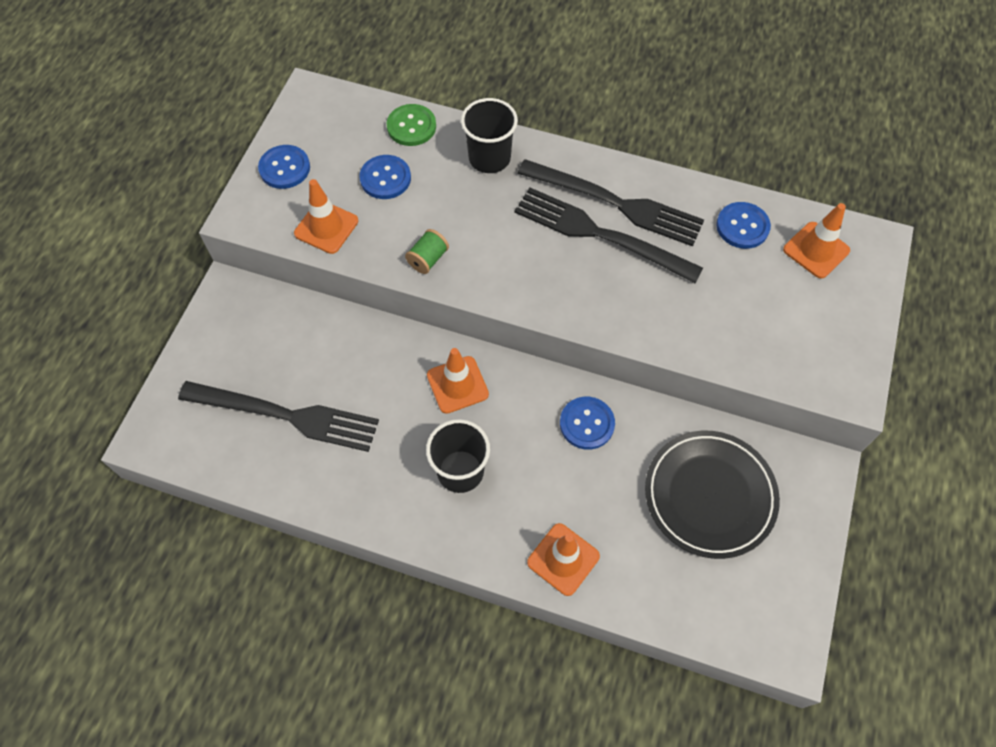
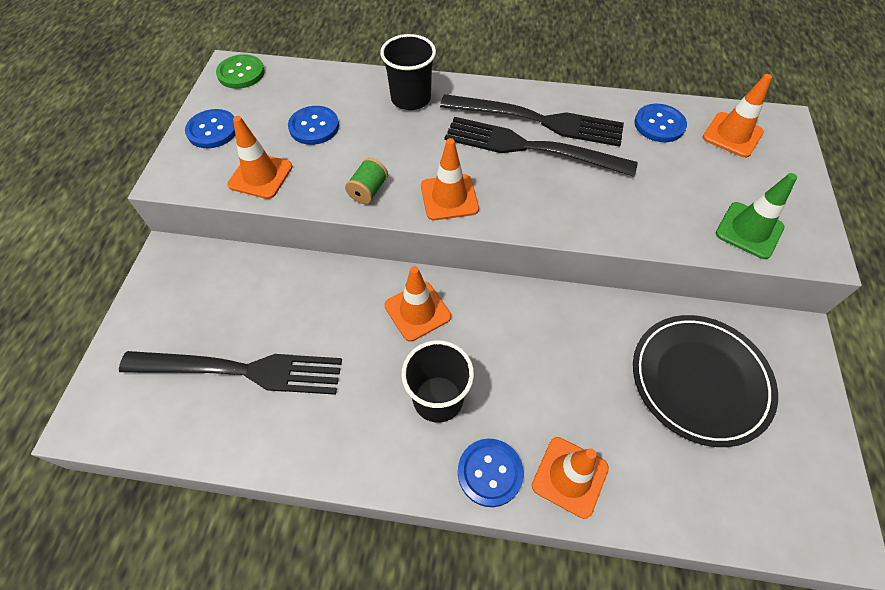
camera: 10 degrees left, 5 degrees down
(411, 126) = (332, 82): green button -> green button (241, 73)
(505, 278) = (449, 197): none -> orange traffic cone
(587, 424) = (556, 329): blue button -> blue button (490, 472)
(792, 358) = (749, 230): none -> green traffic cone

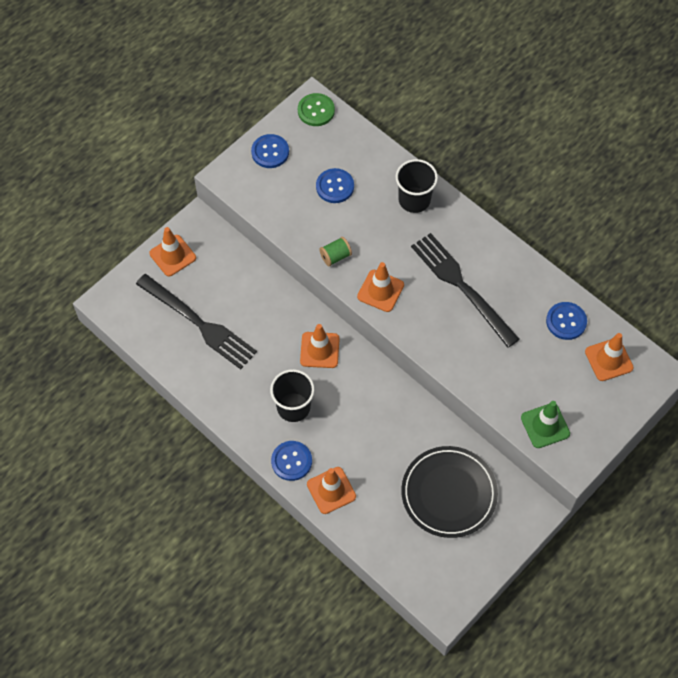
camera: 35 degrees right, 5 degrees up
(260, 176) = (278, 206): orange traffic cone -> orange traffic cone (172, 255)
(538, 120) = (485, 269): black fork -> none

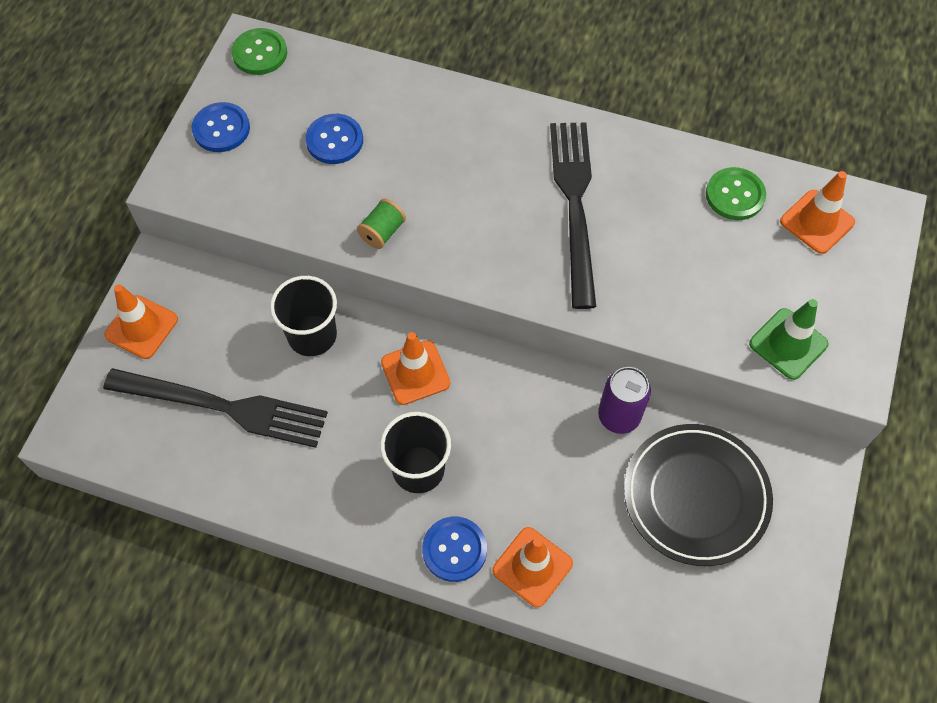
camera: 25 degrees left, 0 degrees up
(380, 291) = (469, 254): orange traffic cone -> none
(414, 200) = (451, 117): black cup -> black cup (312, 335)
(428, 427) = (619, 416): none -> purple can
(461, 286) = (574, 204): black fork -> black fork turned 60 degrees clockwise
(566, 321) = (735, 195): blue button -> green button

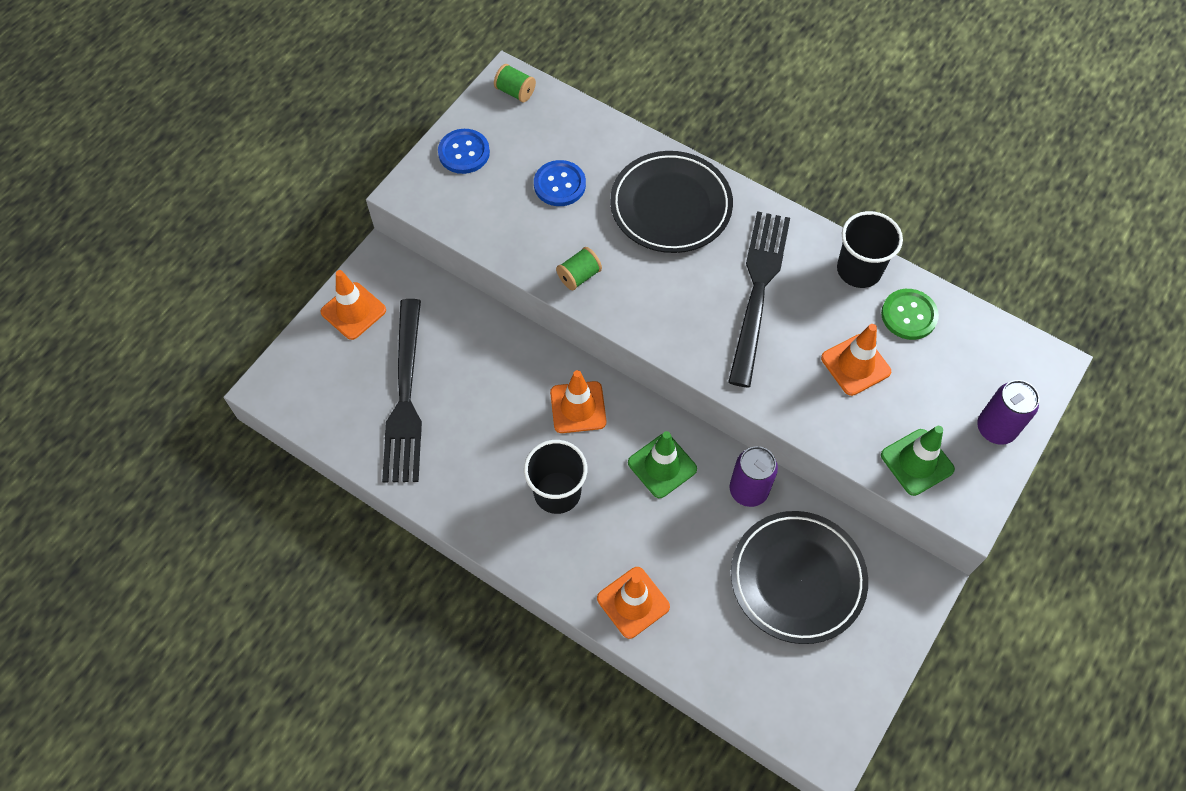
camera: 15 degrees right, 0 degrees up
(224, 407) = (405, 397): black fork -> black fork turned 60 degrees clockwise
(259, 53) = (515, 92): green button -> green spool
(312, 335) = (497, 353): black cup -> black cup (859, 270)
(454, 549) = (569, 570): blue button -> none
(459, 137) = (670, 206): none -> black plate
(522, 413) = (662, 466): none -> green traffic cone
(817, 222) = (979, 357): orange traffic cone -> orange traffic cone (855, 365)
(855, 290) = (995, 428): none -> purple can

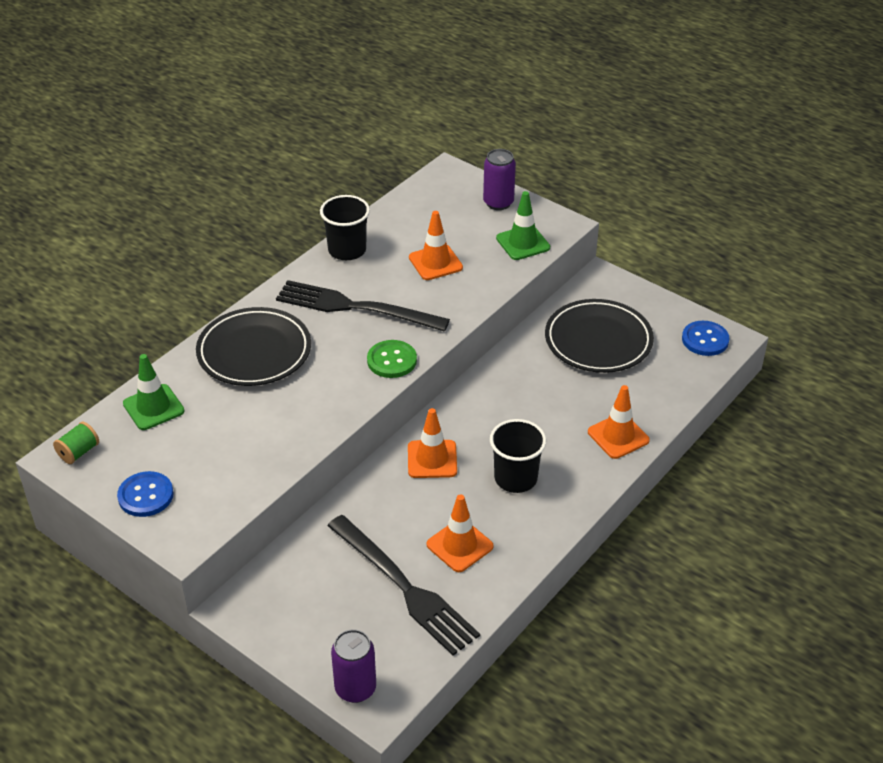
camera: 85 degrees left, 20 degrees down
(353, 311) = (294, 631): orange traffic cone -> orange traffic cone (459, 545)
(405, 397) = (404, 587): black fork -> black fork turned 45 degrees clockwise
(559, 184) = (208, 425): blue button -> blue button (705, 340)
(579, 276) = (317, 417): green spool -> none
(662, 466) = (495, 409): green traffic cone -> green traffic cone (153, 407)
(748, 490) = (521, 360): purple can -> purple can (355, 688)
(909, 315) = (395, 230): green button -> green button (392, 360)

